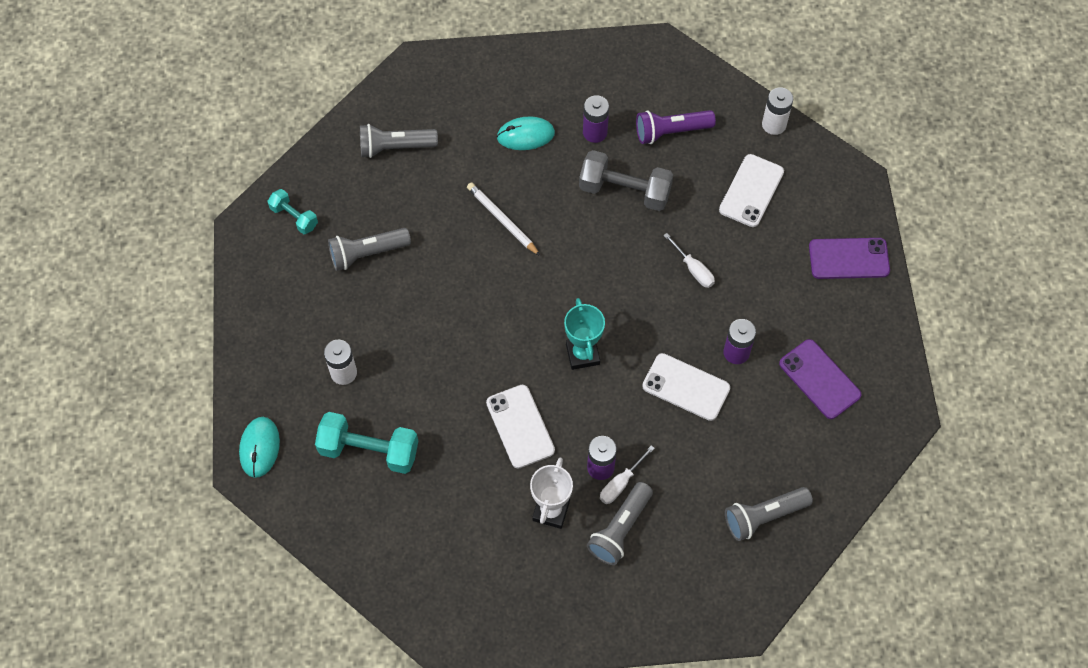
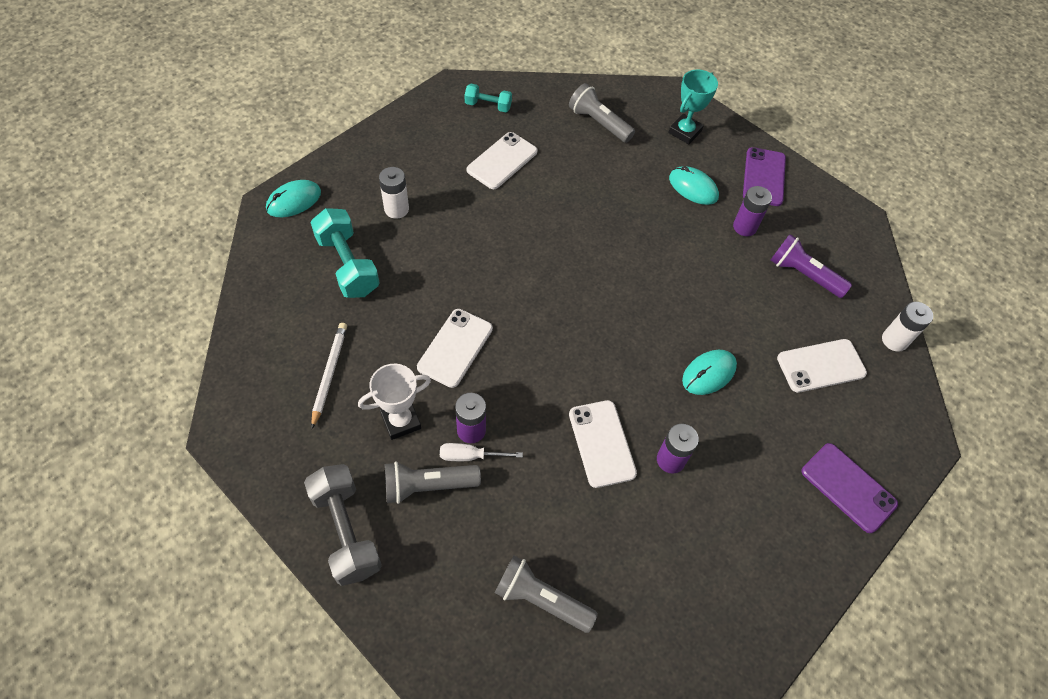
camera: 45 degrees right, 5 degrees down
(294, 217) = (488, 106): turquoise dumbbell -> turquoise dumbbell turned 75 degrees counterclockwise
(367, 253) = (502, 161): grey flashlight -> white phone
(502, 220) = (612, 219): white pencil -> white pencil (329, 374)
(582, 354) = (557, 347): turquoise trophy -> turquoise trophy (685, 132)
(624, 191) = (721, 279): grey dumbbell -> grey dumbbell (346, 531)
(693, 269) = (709, 373): white screwdriver -> turquoise mouse
(819, 379) = (714, 548): purple phone -> purple phone (764, 177)

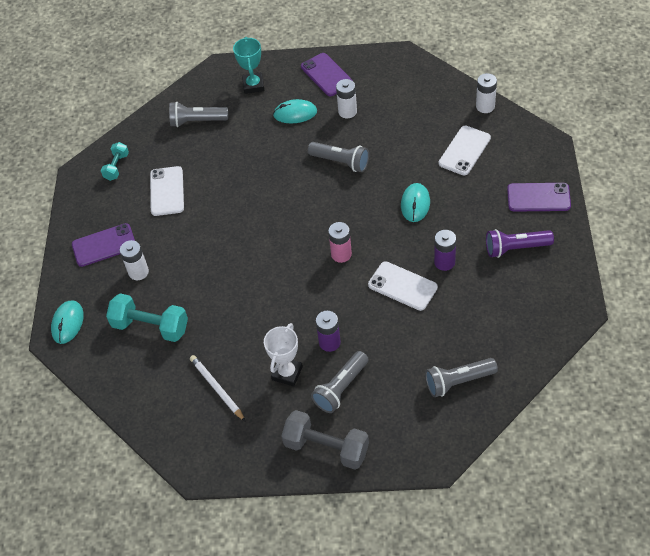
camera: 35 degrees left, 5 degrees down
(399, 162) = (104, 245): none -> purple phone
(455, 348) = (269, 312): white phone -> none
(470, 456) = (344, 354): white screwdriver -> none
(488, 106) = (116, 167): turquoise dumbbell -> turquoise dumbbell turned 45 degrees counterclockwise
(581, 356) = (341, 254): none -> pink battery
(683, 268) = (341, 162): none -> grey flashlight
(744, 227) = (347, 111): purple battery -> white battery
(803, 274) = (405, 111): purple flashlight -> purple flashlight (515, 248)

